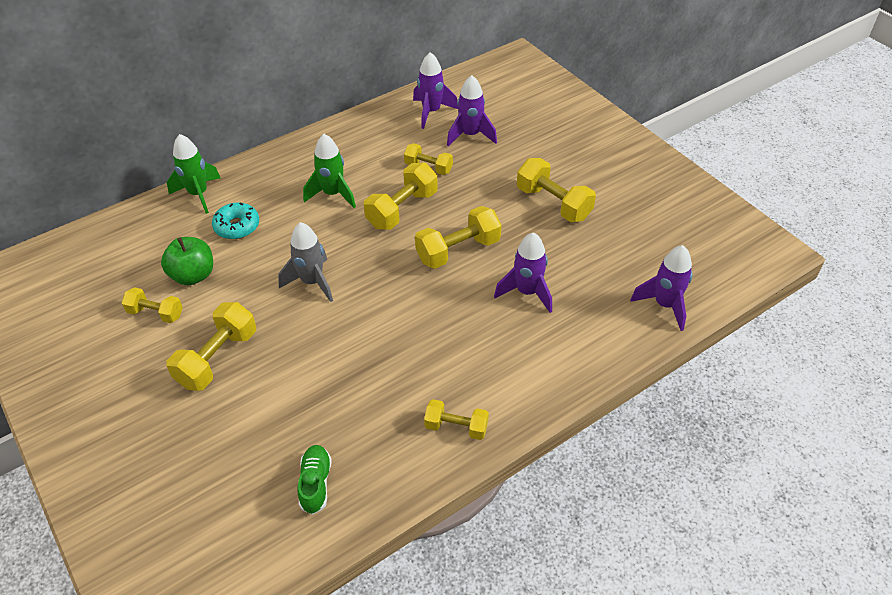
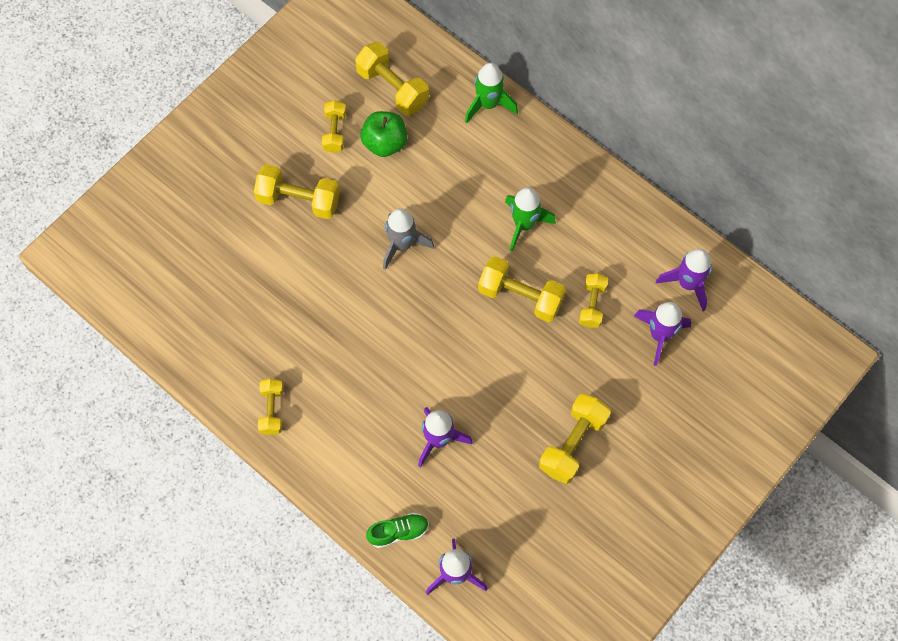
camera: 75 degrees right, 20 degrees up
(237, 226) = (455, 155): turquoise donut -> none
(315, 483) = (198, 317): green shoe -> green shoe (398, 532)
(458, 250) = (477, 364): yellow dumbbell -> yellow dumbbell (392, 88)

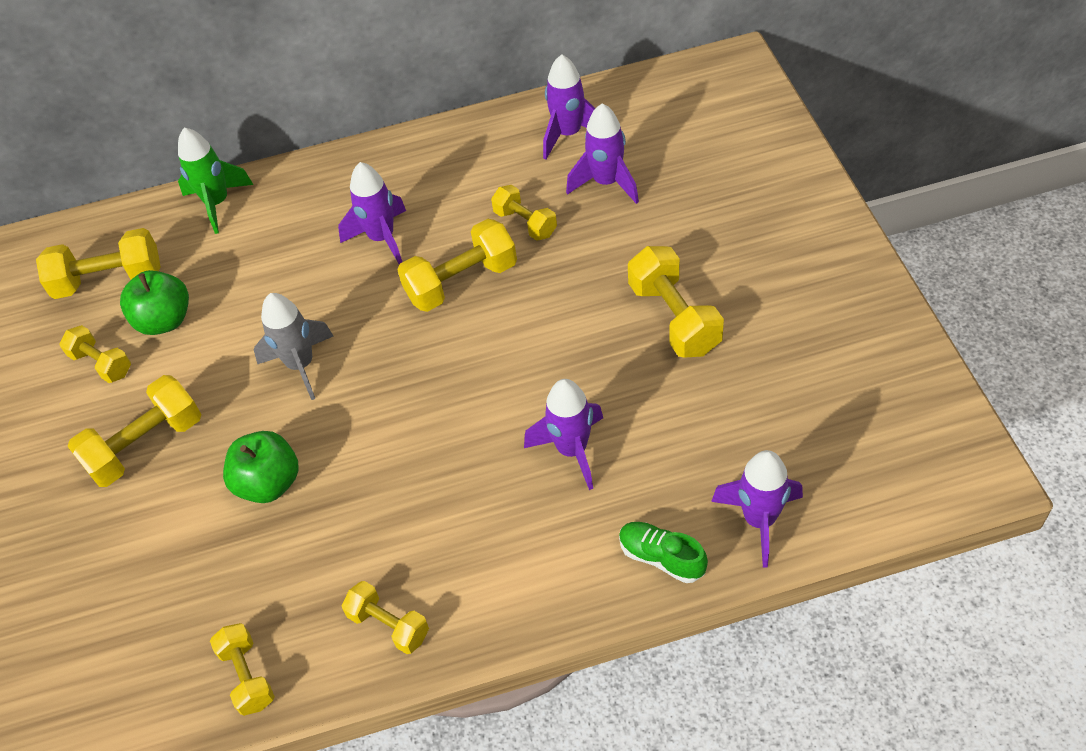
camera: 50 degrees left, 15 degrees down
(203, 358) = (247, 676): none -> yellow dumbbell
(316, 285) = (269, 483): none -> green apple
(398, 532) = (661, 557): green shoe -> green shoe turned 75 degrees counterclockwise
(524, 225) = (382, 238): green rocket -> purple rocket

